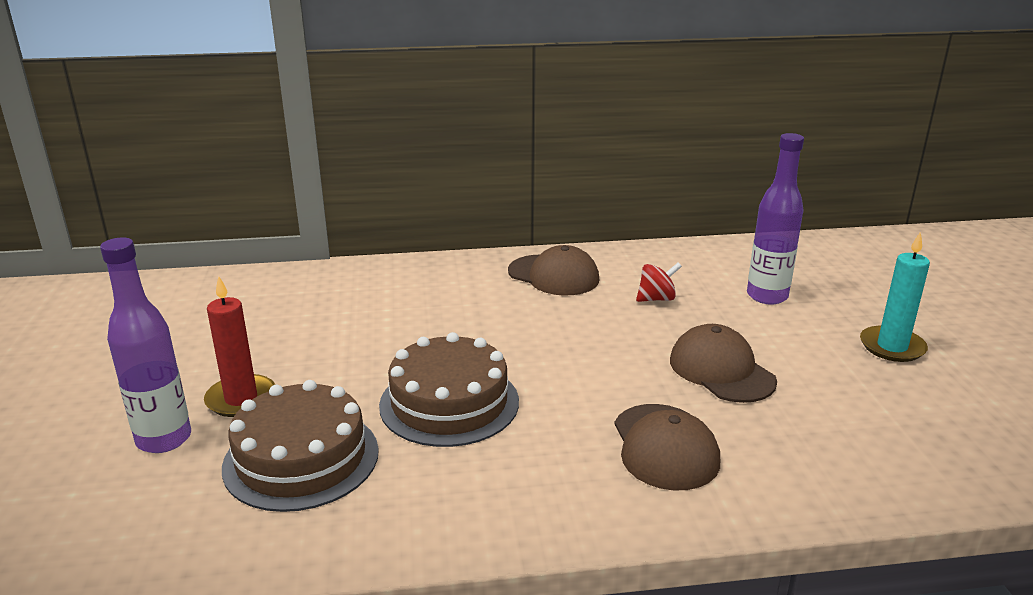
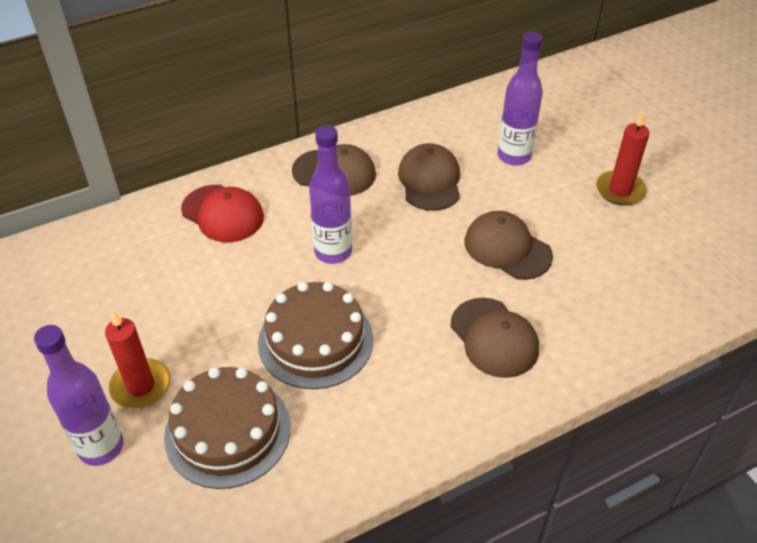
camera: 20 degrees left, 20 degrees up
(418, 285) = (223, 214): none -> red cap
(514, 335) = (333, 252): none -> purple bottle
(656, 299) = (430, 180): red spinning top -> brown cap
(892, 347) = (620, 190): turquoise candle -> red candle

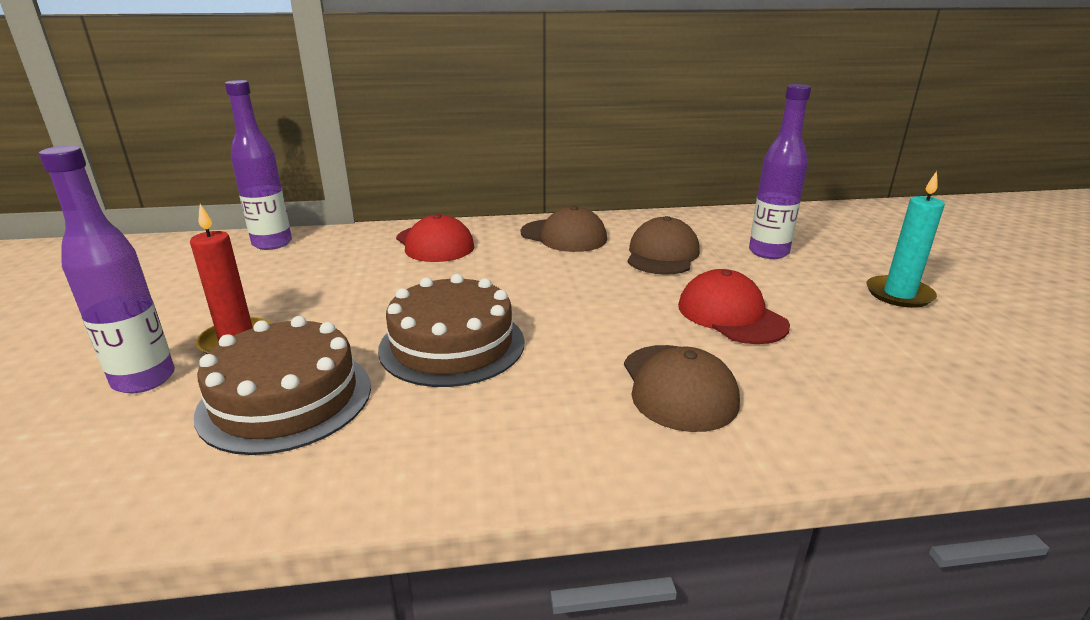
camera: 20 degrees right, 20 degrees down
(333, 252) = (523, 284): purple bottle -> purple bottle (272, 243)
(507, 248) = (731, 315): brown cap -> red cap
(620, 190) = (899, 294): red candle -> turquoise candle

